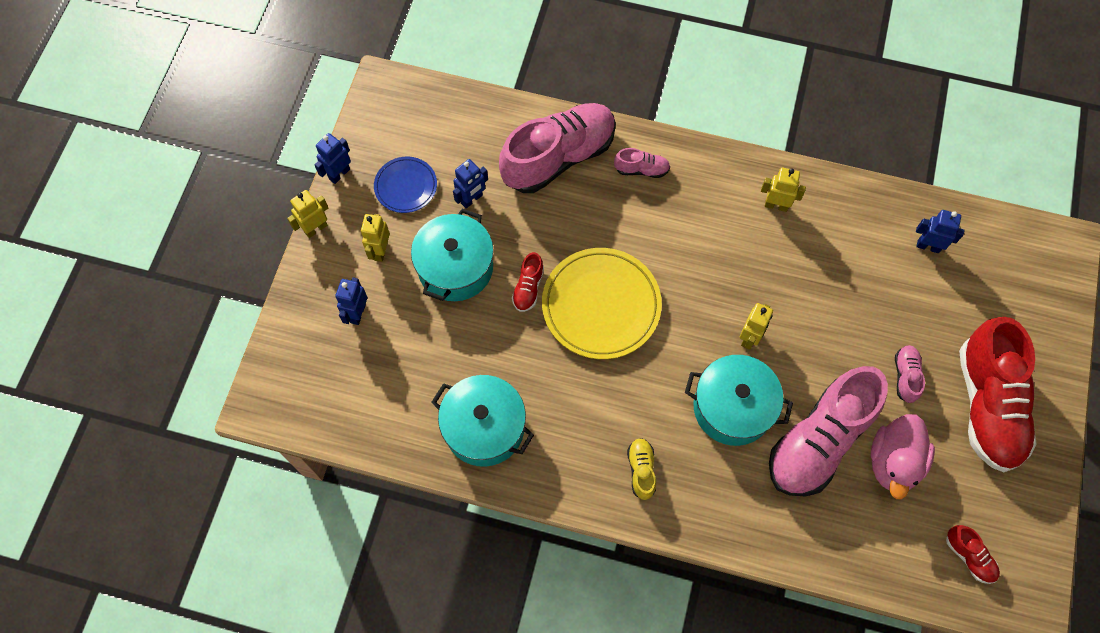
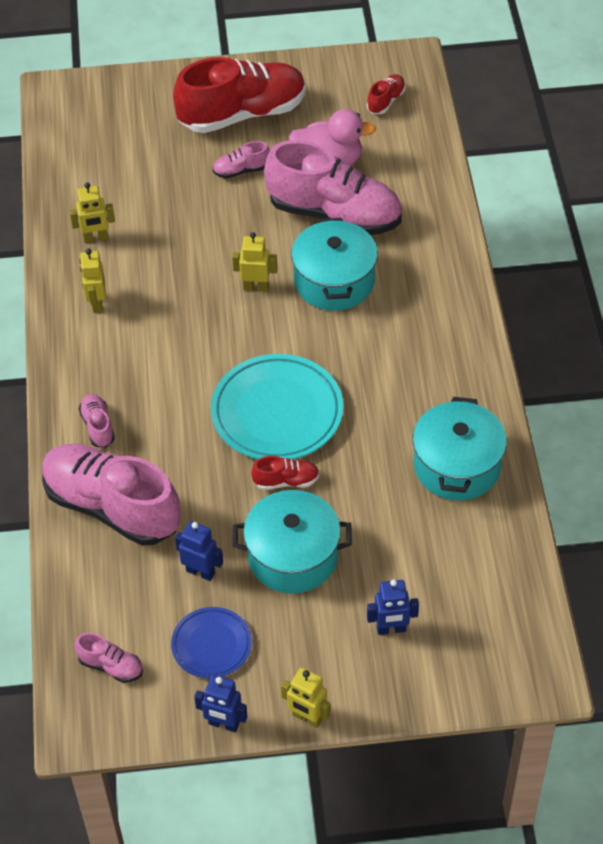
camera: 110 degrees left, 15 degrees down
(380, 251) = (305, 638): yellow robot -> yellow robot (96, 238)
(421, 118) = (111, 666): none -> pink shoe
(601, 305) = (277, 412): yellow plate -> turquoise plate
(641, 470) = (431, 330): yellow shoe -> none
(928, 246) = (96, 182): blue robot -> none

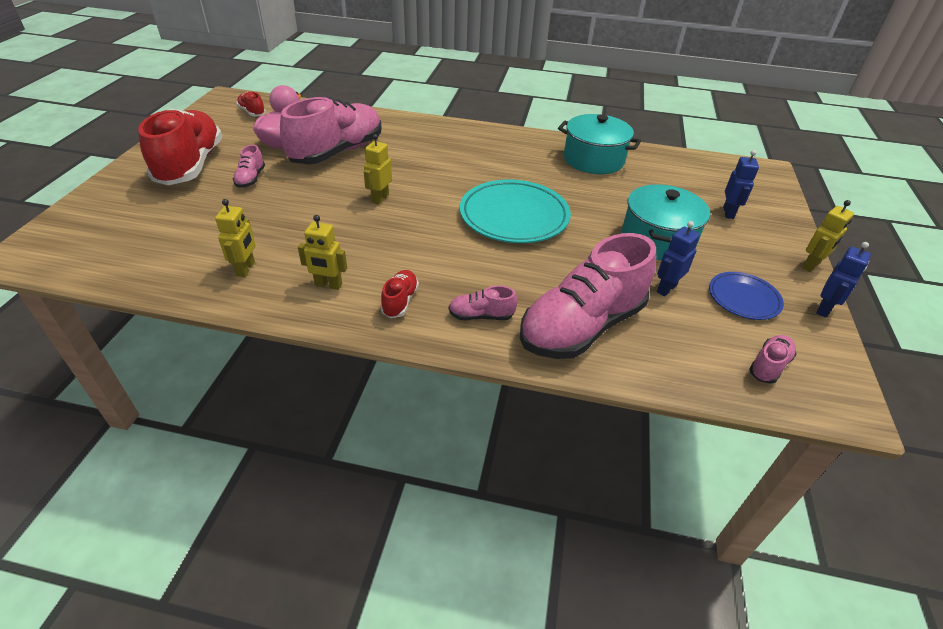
camera: 75 degrees left, 10 degrees down
(286, 481) = (583, 227): red shoe -> red shoe (400, 301)
(334, 281) = (402, 166): turquoise pot -> none

